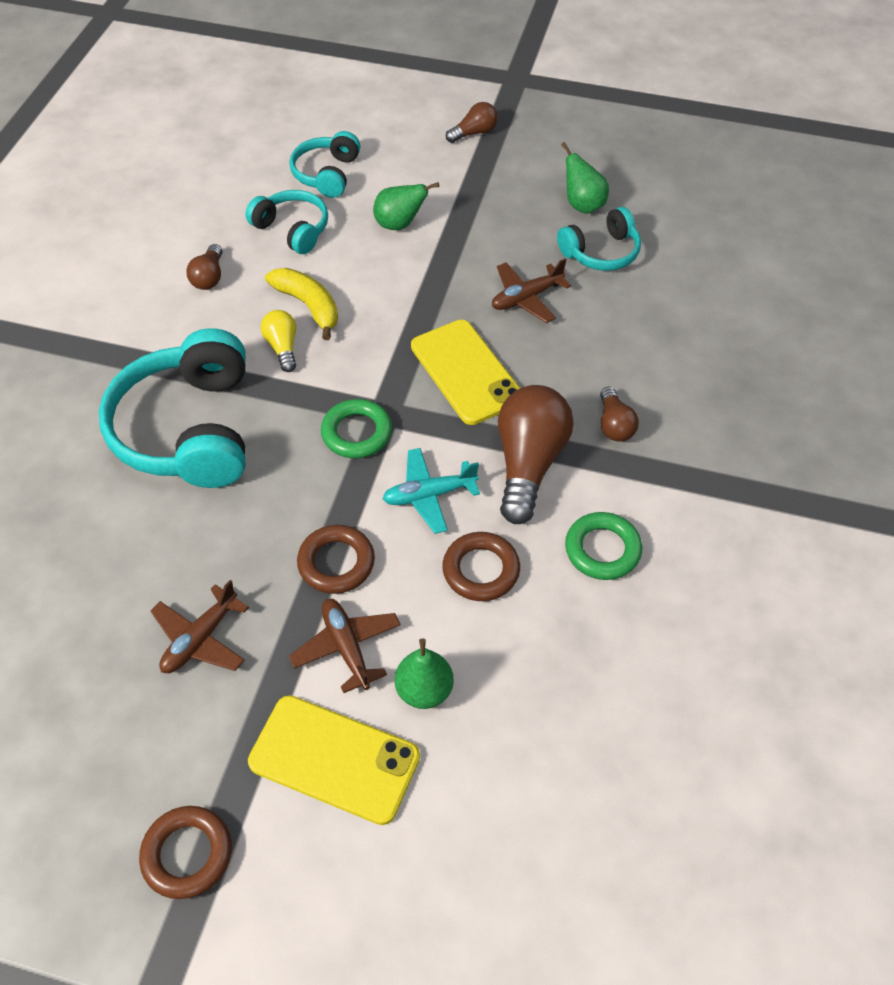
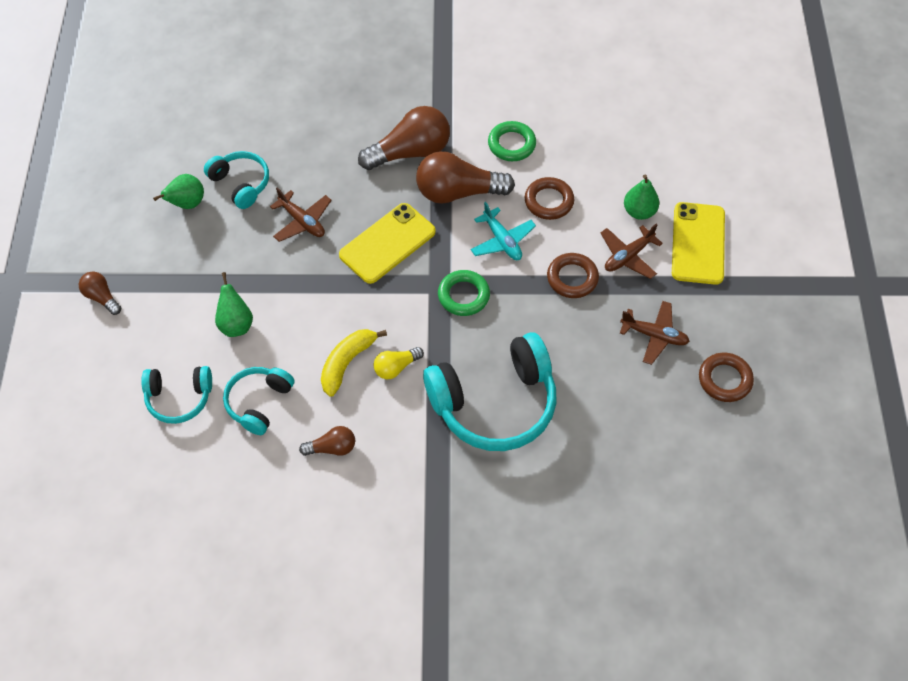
camera: 105 degrees left, 5 degrees up
(187, 854) = (780, 296): brown ring -> brown ring (725, 380)
(614, 425) = (410, 152): brown light bulb -> brown light bulb, size x1.96

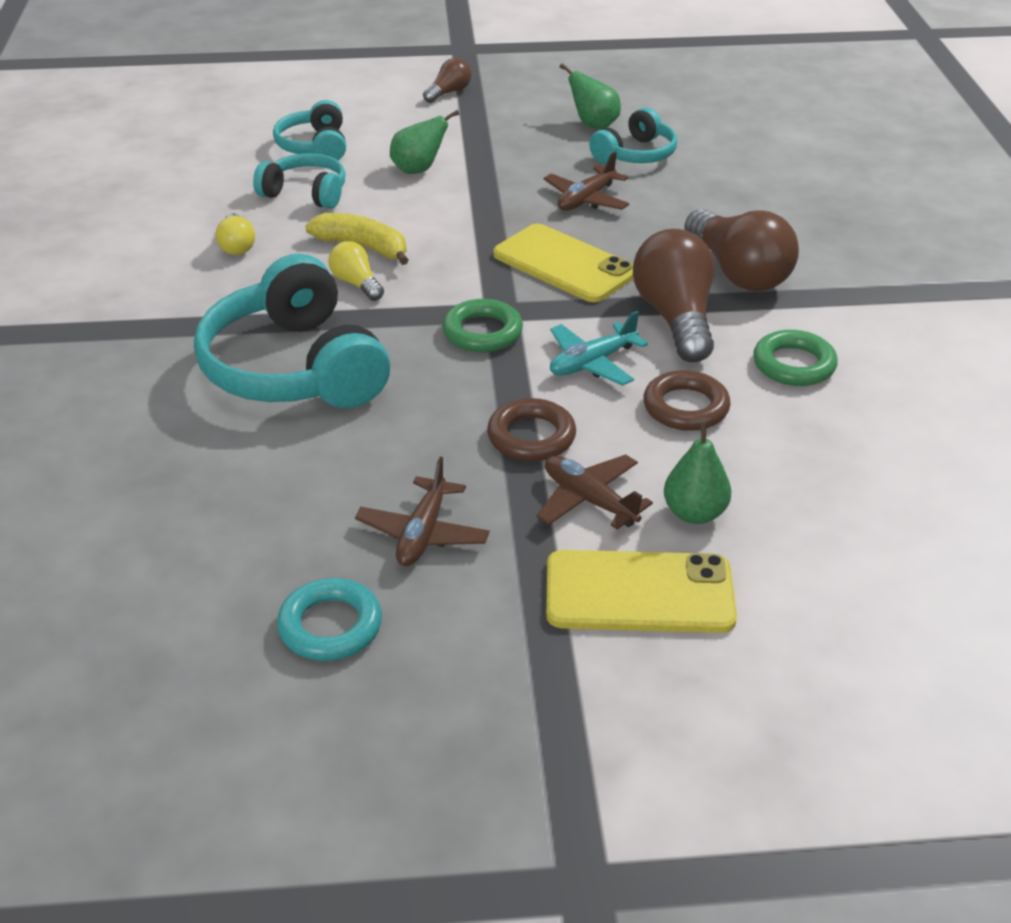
camera: 85 degrees right, 20 degrees down
(332, 448) = (237, 245): brown light bulb -> yellow light bulb
(725, 380) = (330, 626): brown ring -> turquoise ring

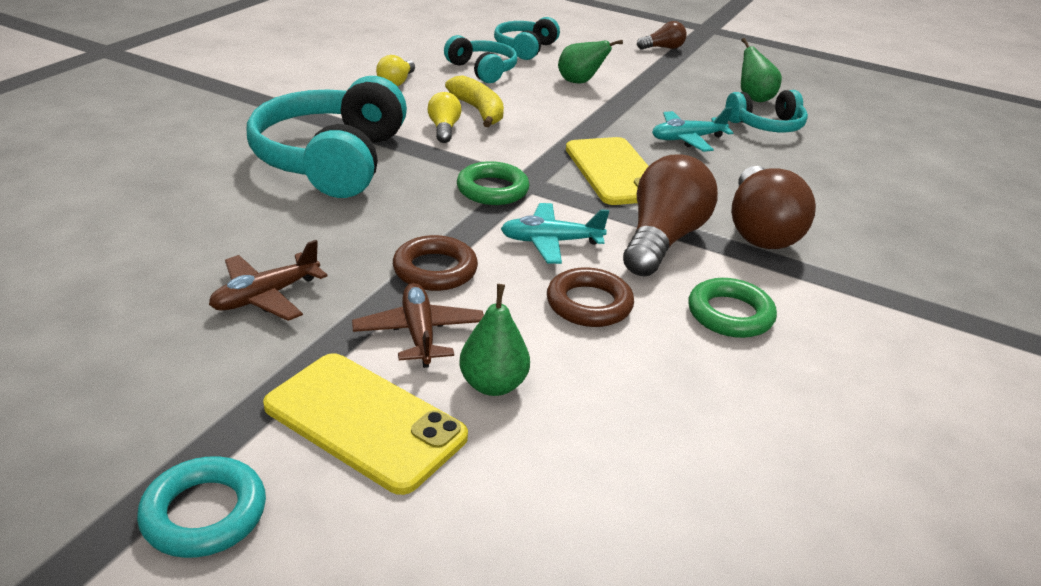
camera: 30 degrees right, 5 degrees down
(330, 626) = (116, 325): turquoise ring -> turquoise ring (204, 513)
(586, 199) = (687, 139): brown plane -> turquoise plane

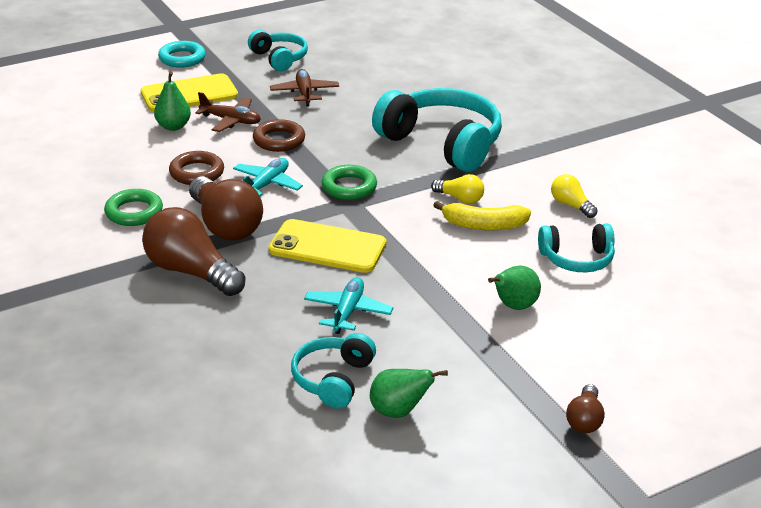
camera: 125 degrees right, 0 degrees up
(525, 48) = (627, 308): turquoise headphones -> turquoise headphones (279, 58)

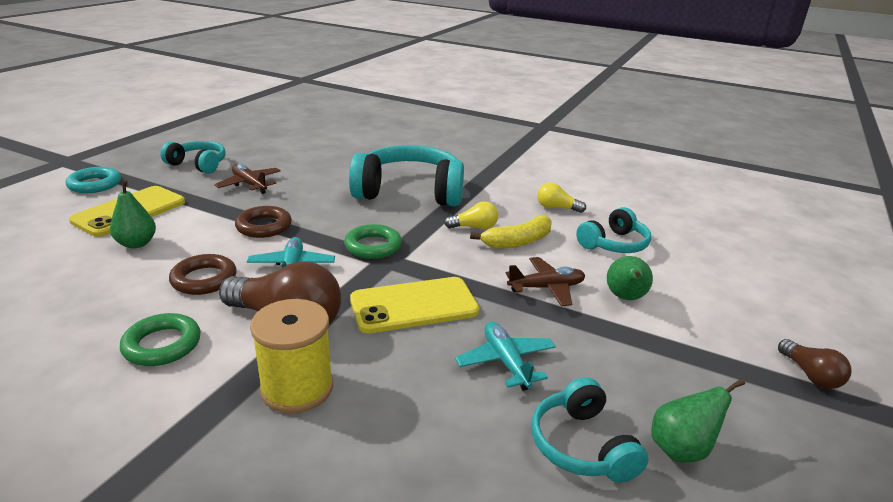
camera: 35 degrees left, 5 degrees down
(191, 272) = (297, 388): brown light bulb -> yellow spool
(231, 121) = (197, 223): brown plane -> brown plane (546, 288)

